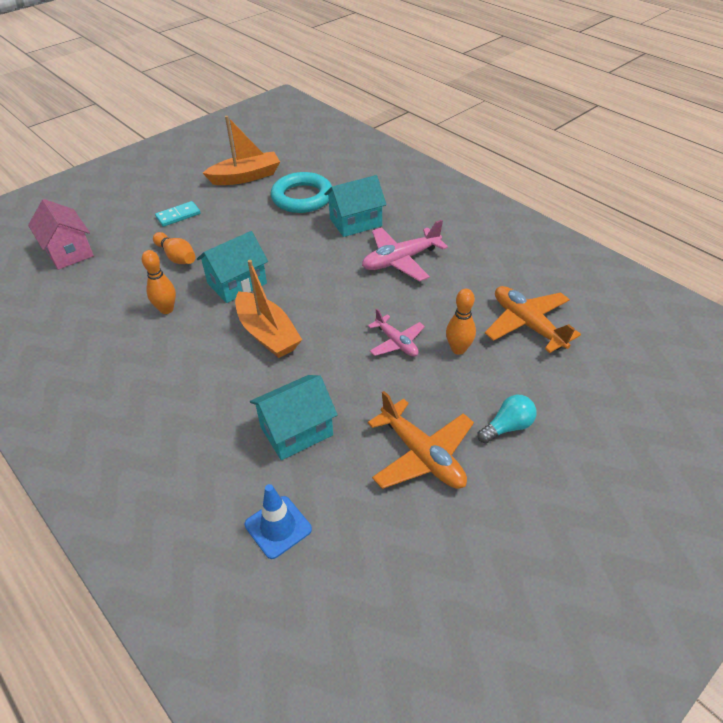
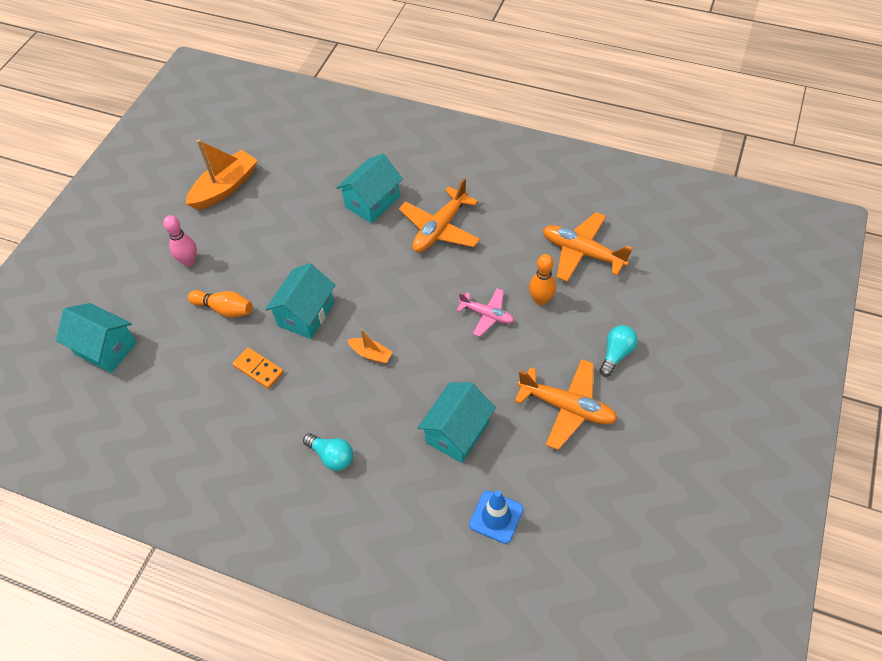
camera: 25 degrees left, 10 degrees up
(69, 252) = (106, 348): pink house -> turquoise house
(166, 309) = (258, 369): orange bowling pin -> orange domino
(170, 402) = (332, 456): none -> turquoise light bulb
(178, 216) = (189, 261): turquoise domino -> pink bowling pin
(267, 334) = (371, 354): orange boat -> orange boat, size x0.50
(302, 197) = (301, 192): turquoise ring -> none
(401, 260) = (440, 228): pink plane -> orange plane

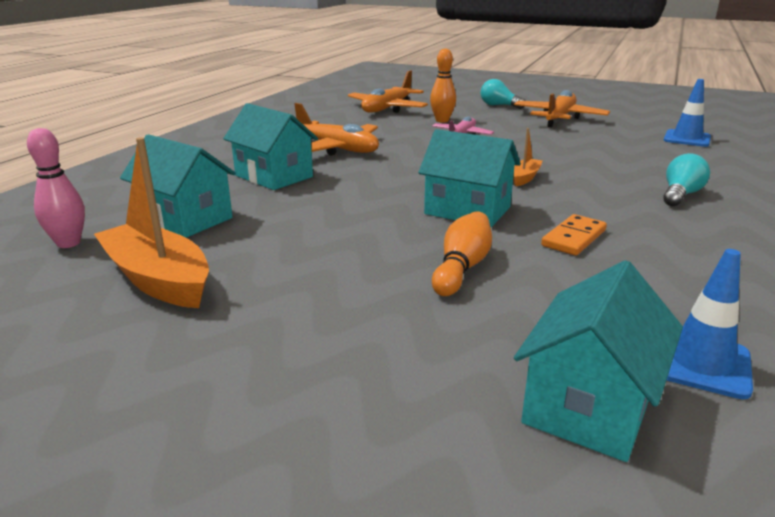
camera: 90 degrees left, 30 degrees down
(124, 397) = (700, 363): none -> blue traffic cone
(189, 261) = (342, 308): pink bowling pin -> pink bowling pin (68, 243)
(457, 432) = (608, 148): turquoise house -> turquoise house (185, 219)

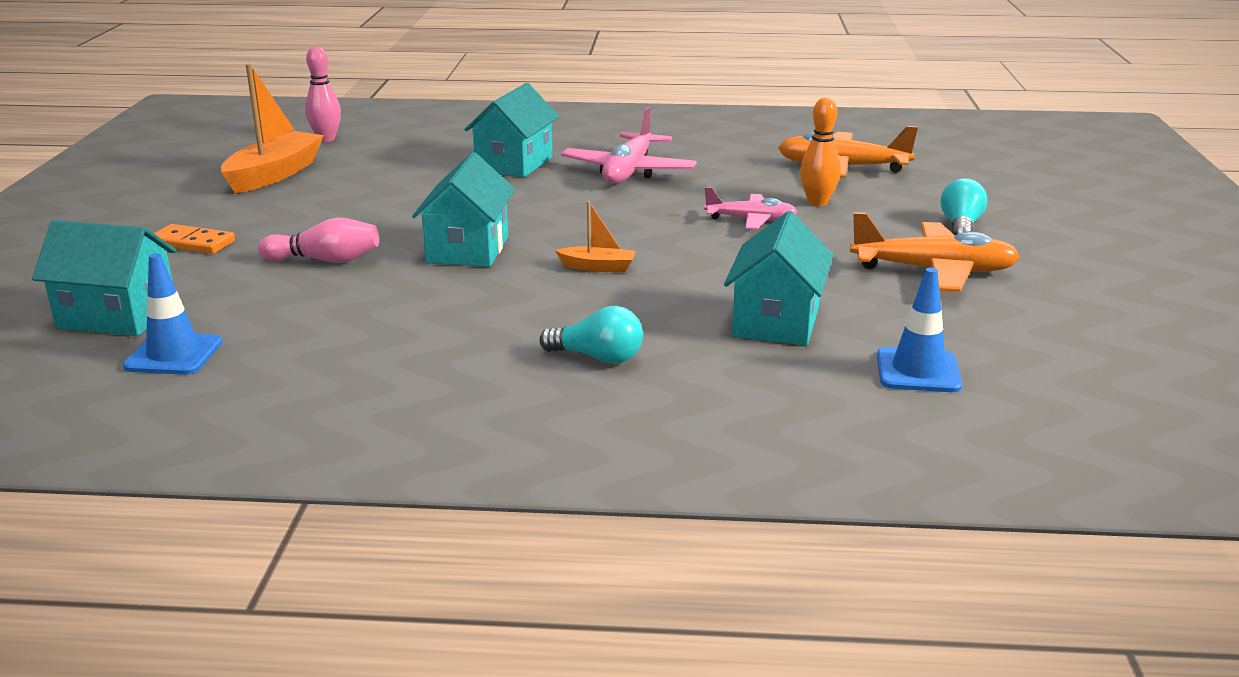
camera: 70 degrees right, 0 degrees up
(185, 219) = (387, 158): turquoise house -> turquoise house (776, 321)
(337, 148) = (629, 171): orange plane -> pink plane
(462, 268) = (325, 260): orange bowling pin -> pink bowling pin
(573, 238) = (416, 301): orange domino -> orange domino (192, 243)

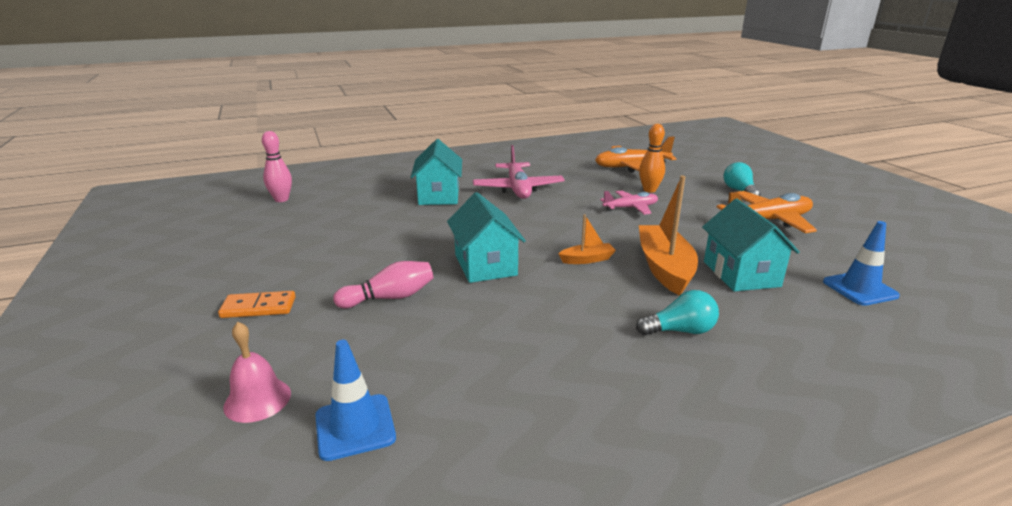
camera: 25 degrees left, 0 degrees up
(117, 316) = (257, 400): turquoise house -> pink bell
(274, 174) = (269, 234): orange boat -> orange boat (664, 268)

